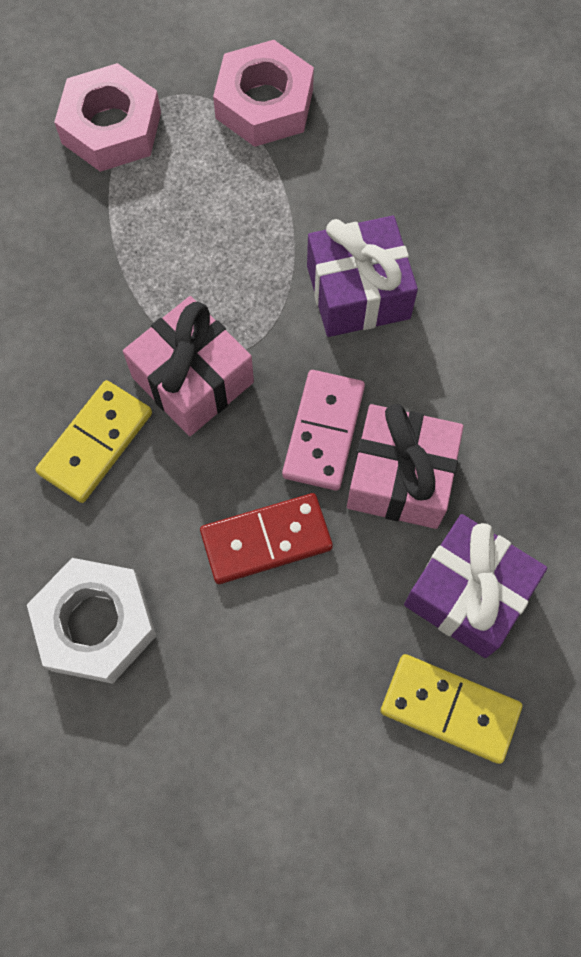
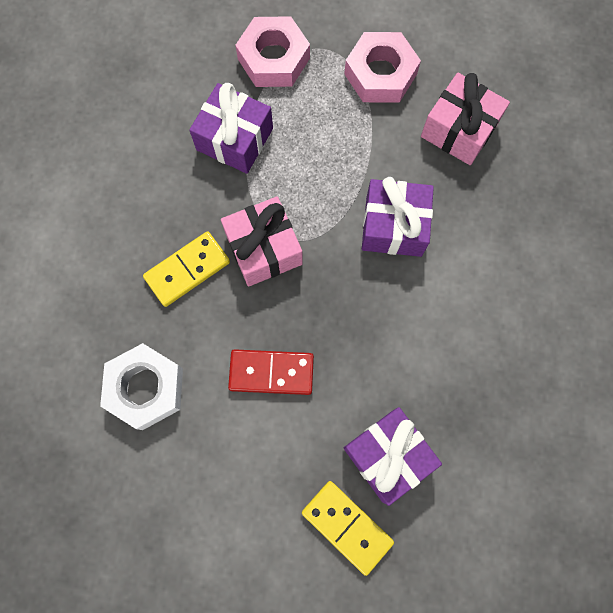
camera: 20 degrees right, 5 degrees up
(97, 248) = (234, 139): none -> purple gift
(324, 432) = (335, 314): pink domino -> none
(400, 478) = (373, 362): pink gift -> pink gift (459, 130)

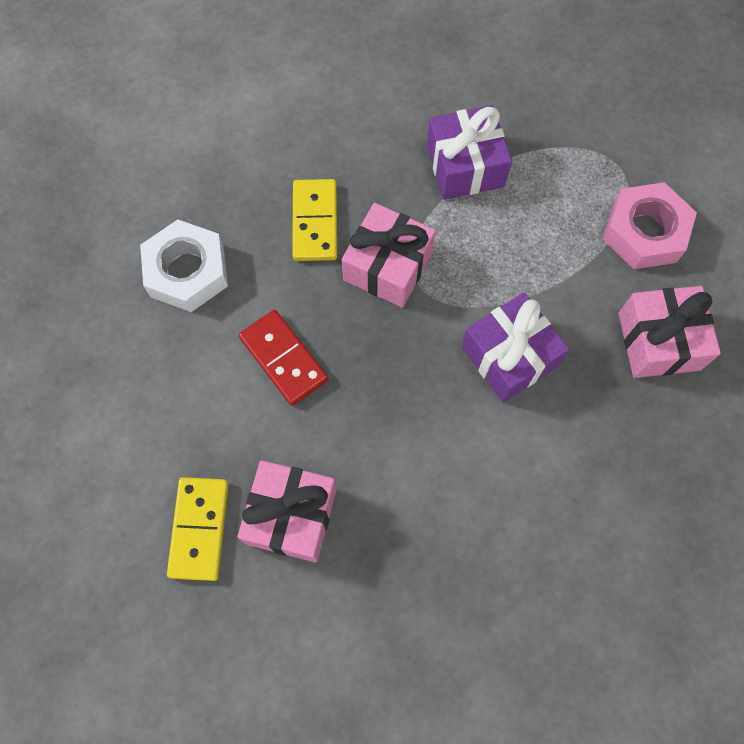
camera: 50 degrees right, 5 degrees down
(187, 270) = (315, 222): yellow domino -> yellow domino turned 75 degrees clockwise
(273, 59) = (569, 137): pink nut -> none
(387, 455) = (291, 516): purple gift -> pink gift

